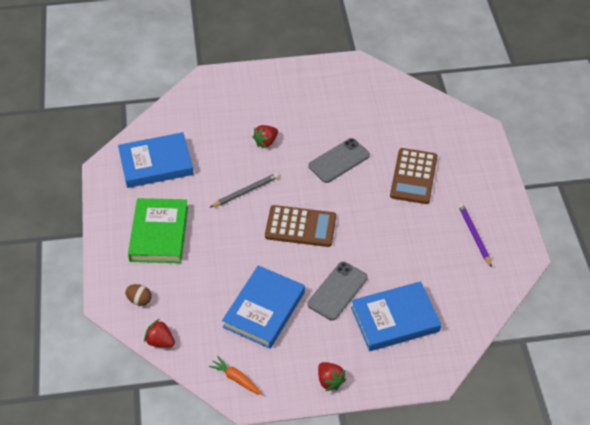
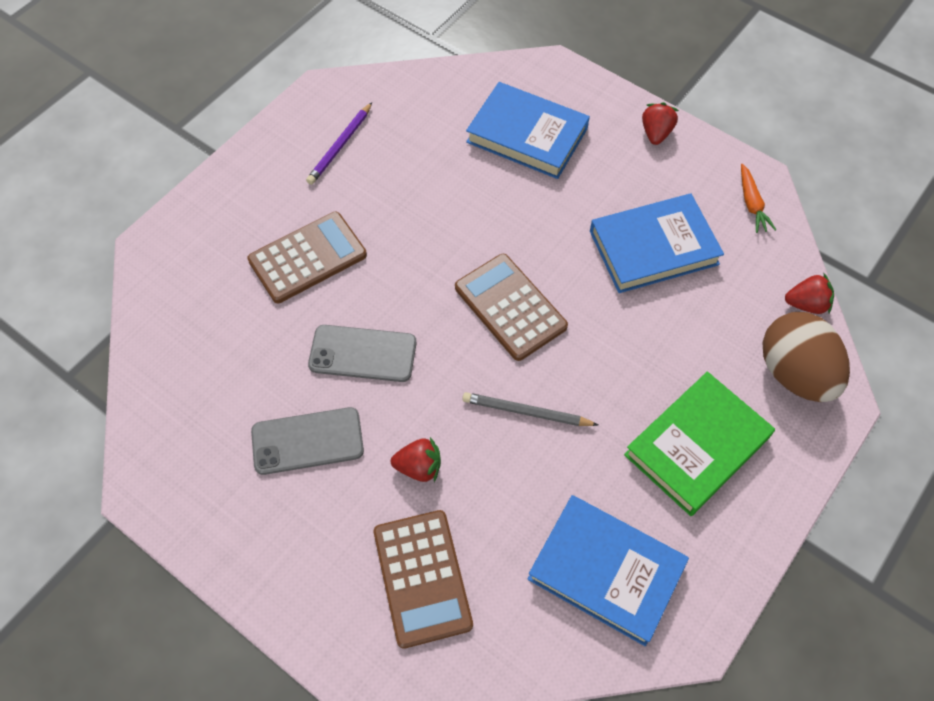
camera: 135 degrees left, 10 degrees up
(139, 300) = (794, 373): brown egg -> brown egg, size x2.24
(160, 341) = (806, 304): red strawberry -> red strawberry turned 75 degrees counterclockwise
(223, 113) = (422, 578): none -> brown calculator
(337, 291) = (552, 204): grey phone -> grey phone (307, 441)

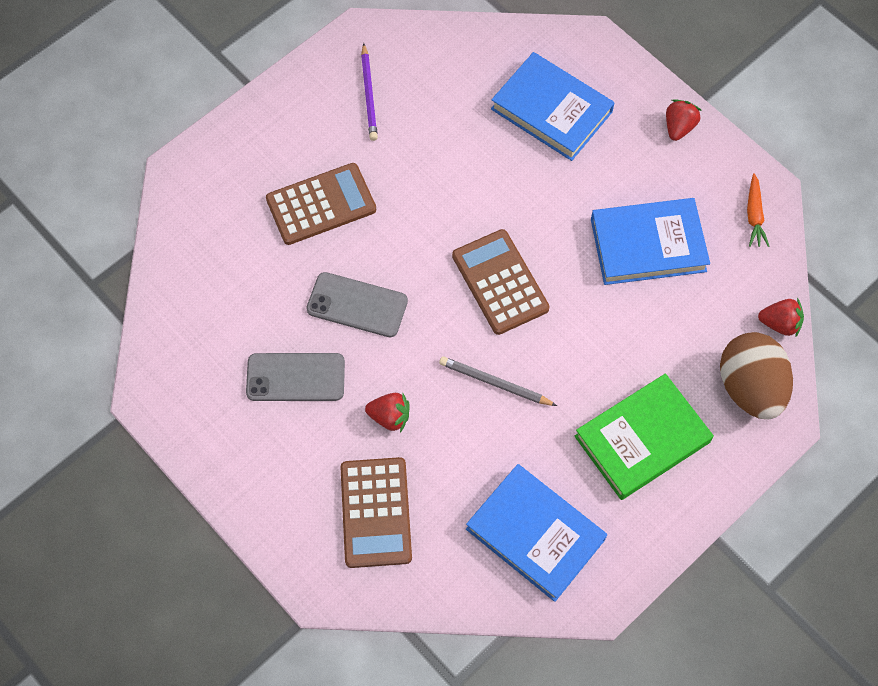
camera: 10 degrees right, 5 degrees up
(340, 146) = (369, 94): purple pencil -> purple pencil turned 45 degrees counterclockwise

